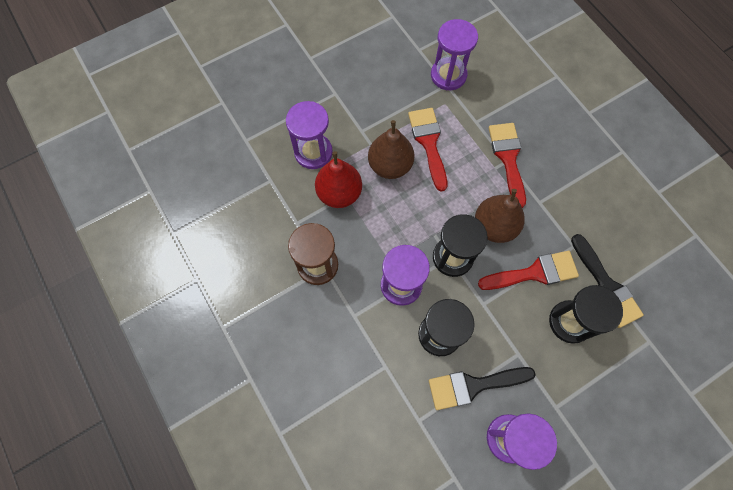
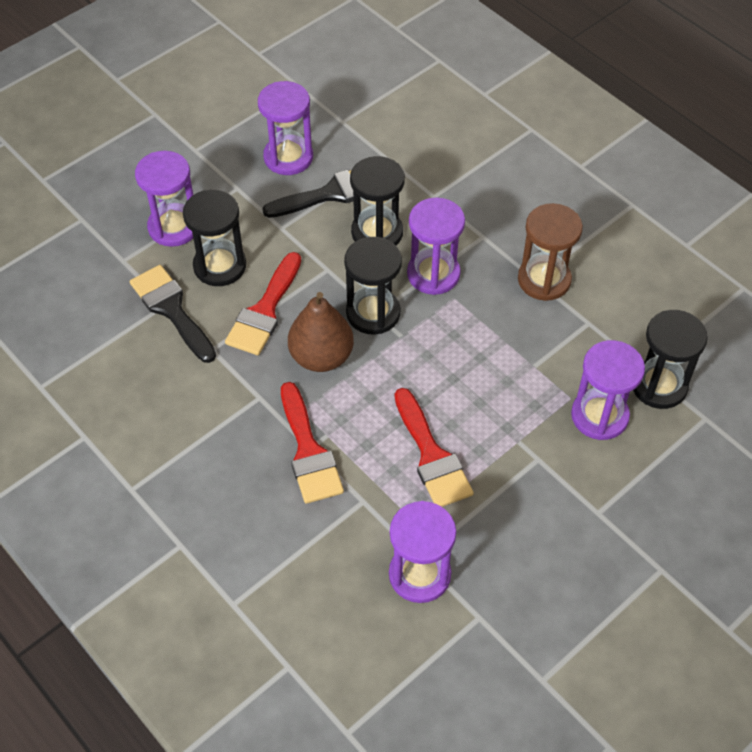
camera: 170 degrees right, 15 degrees down
(266, 167) = (659, 385): none -> black hourglass
(339, 193) = (543, 366): red pear -> none
(390, 165) = (482, 414): brown pear -> none
(534, 272) = (264, 311): red brush -> red brush turned 45 degrees counterclockwise
(610, 371) = (174, 227): none -> purple hourglass

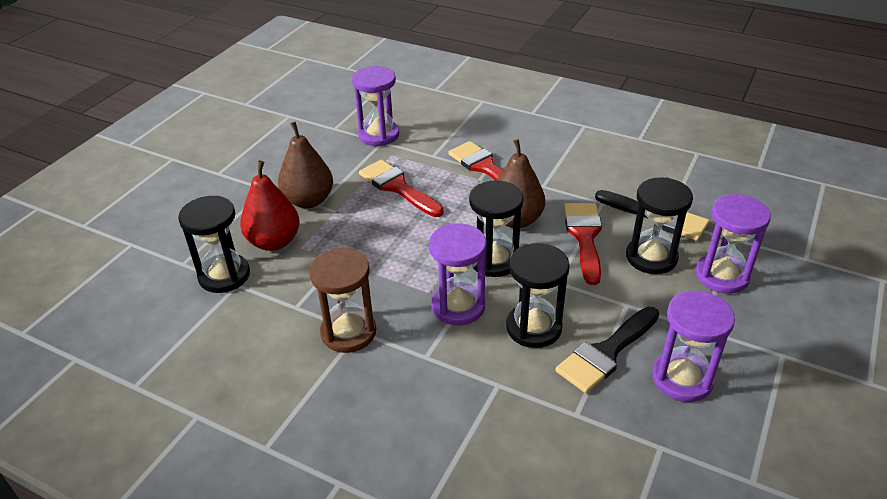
camera: 160 degrees right, 15 degrees down
(547, 470) = (309, 200): none -> brown pear
(599, 416) = (274, 242): purple hourglass -> red pear

